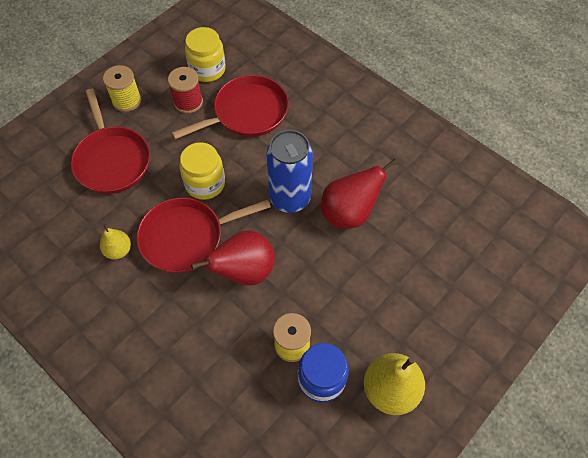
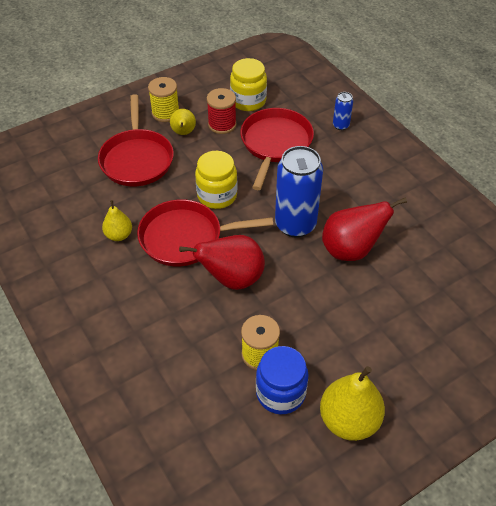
camera: 15 degrees right, 10 degrees down
(151, 120) = (183, 133): none -> yellow pear
(247, 112) = (275, 143): red pan -> red pan turned 60 degrees counterclockwise
(306, 79) = (340, 125): none -> blue can

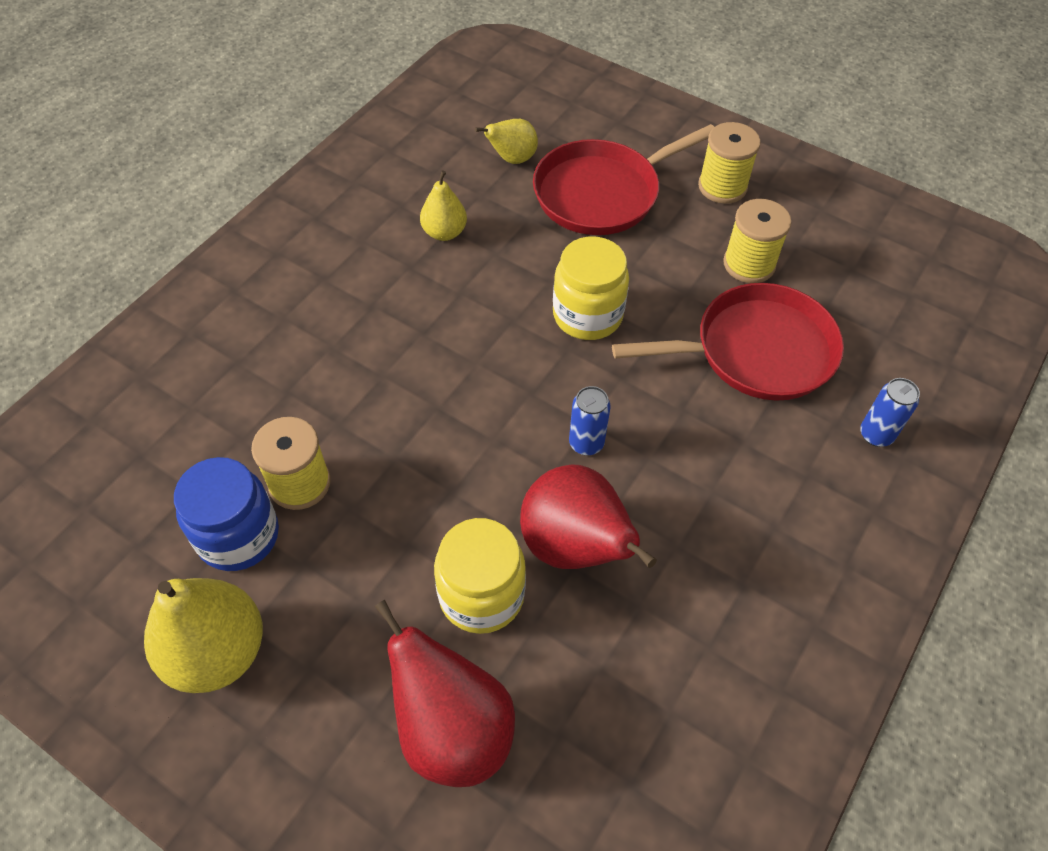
camera: 65 degrees right, 5 degrees up
(183, 133) = (695, 224): yellow pear -> yellow pear (512, 159)
(185, 237) = (480, 308): red pan -> none
(222, 124) = (749, 264): red spool -> yellow spool
(232, 278) = (429, 396): red pear -> red pear (452, 729)
(248, 101) = (832, 278): yellow jar -> yellow jar (481, 595)
(295, 224) = (586, 443): blue can -> blue can, size x0.46

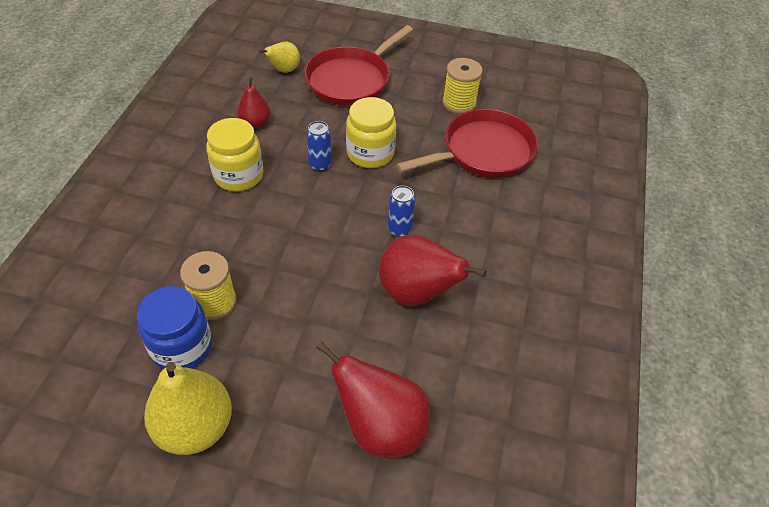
camera: 20 degrees left, 5 degrees down
(444, 232) = (255, 123): yellow pear -> red pear
(481, 595) = (367, 338): yellow jar -> yellow jar (238, 175)
(722, 187) = (425, 62): yellow spool -> none
(876, 435) = (572, 183): blue can -> blue can (320, 165)

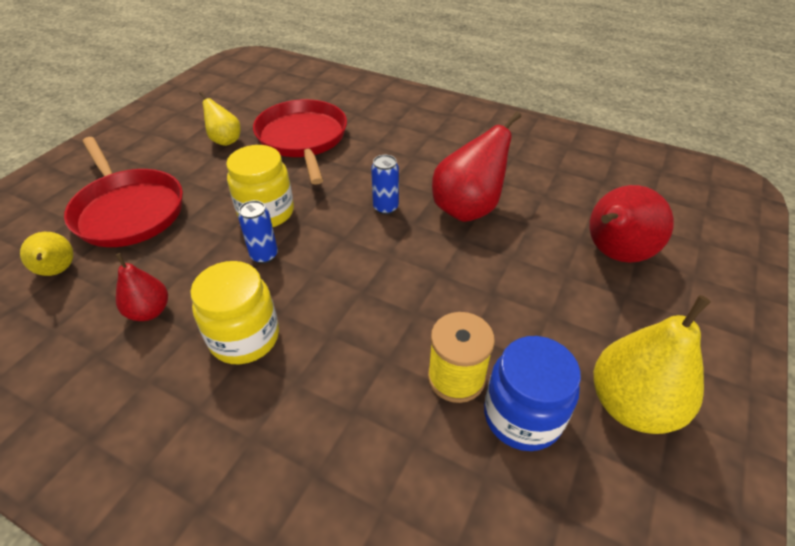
camera: 75 degrees left, 5 degrees down
(459, 103) = (225, 140): yellow spool -> yellow pear

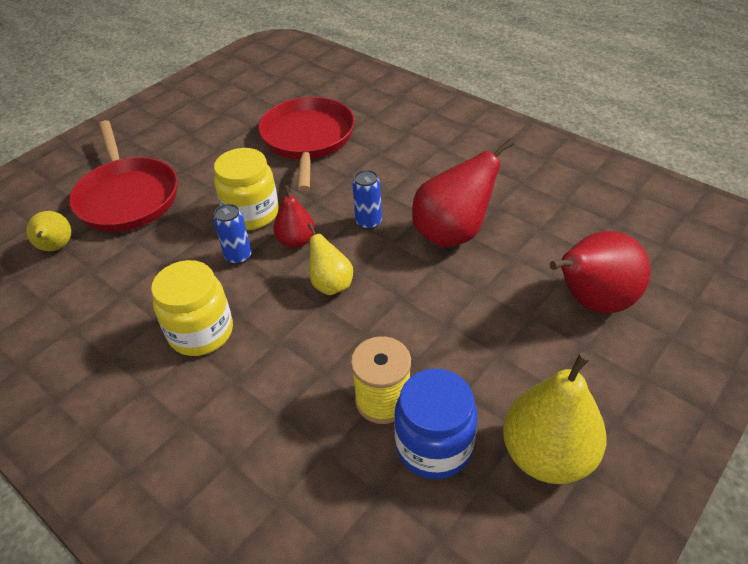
camera: 15 degrees right, 0 degrees up
(149, 311) = (125, 296): red pear -> red pear (296, 241)
(225, 140) = (232, 134): yellow pear -> yellow pear (331, 284)

